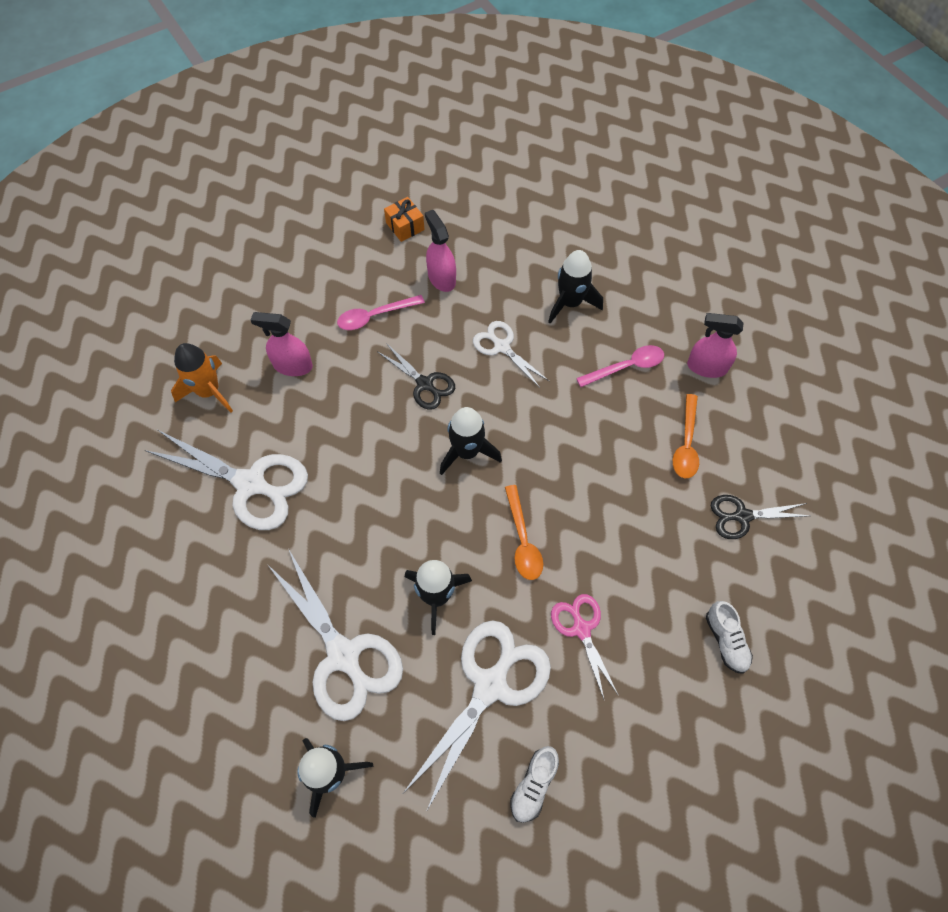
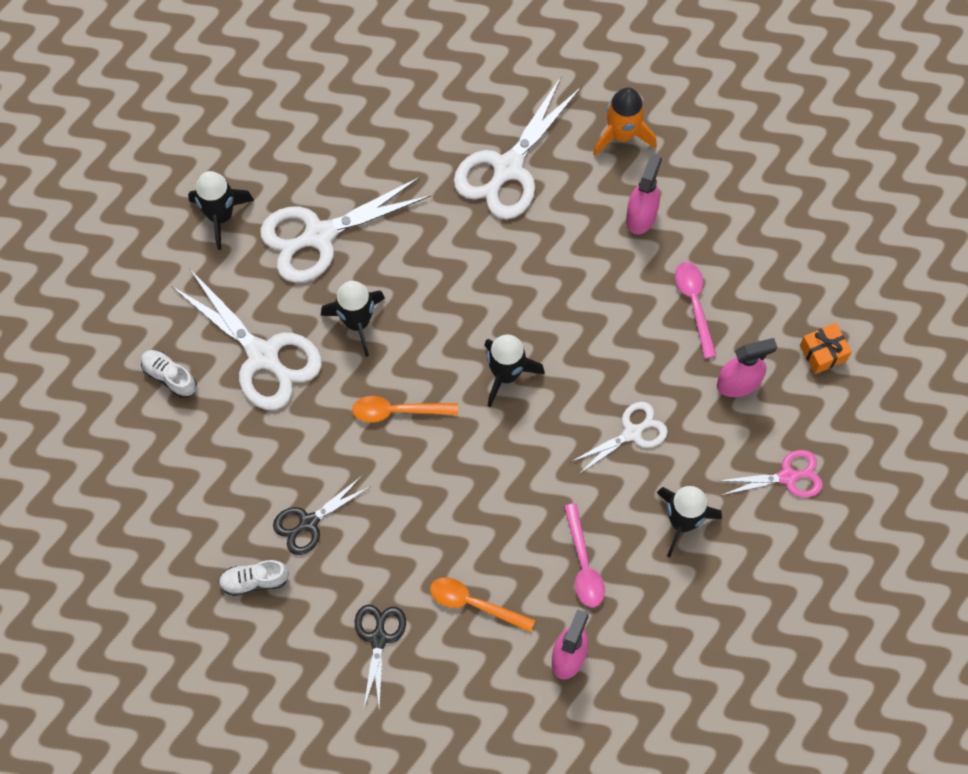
camera: 100 degrees right, 5 degrees up
(425, 384) = (596, 345): black scissors -> black scissors (308, 523)
(581, 629) = (296, 447): pink scissors -> pink scissors (788, 476)

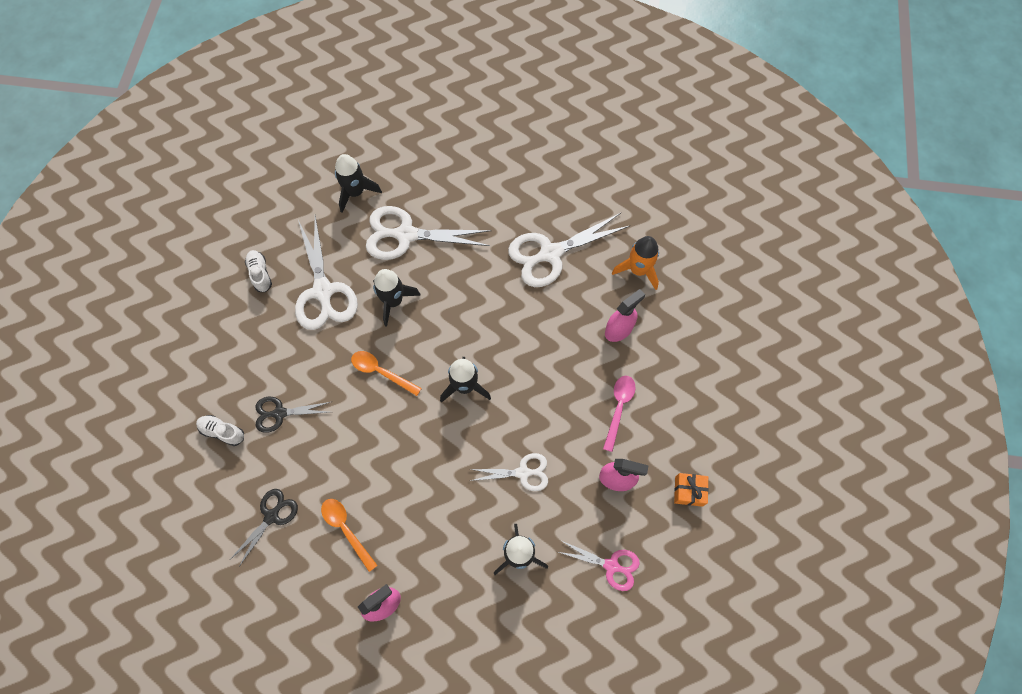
camera: 30 degrees right, 0 degrees up
(583, 564) = (434, 545): pink spoon -> none

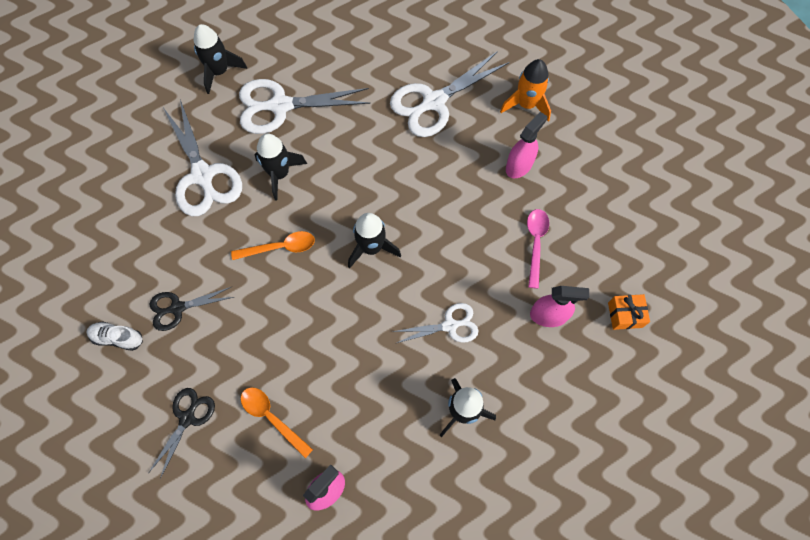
camera: 10 degrees left, 0 degrees up
(260, 274) = (132, 168): white shoe -> none
(381, 372) = (280, 247): orange spoon -> orange spoon turned 150 degrees clockwise
(611, 565) = (562, 405): pink scissors -> none

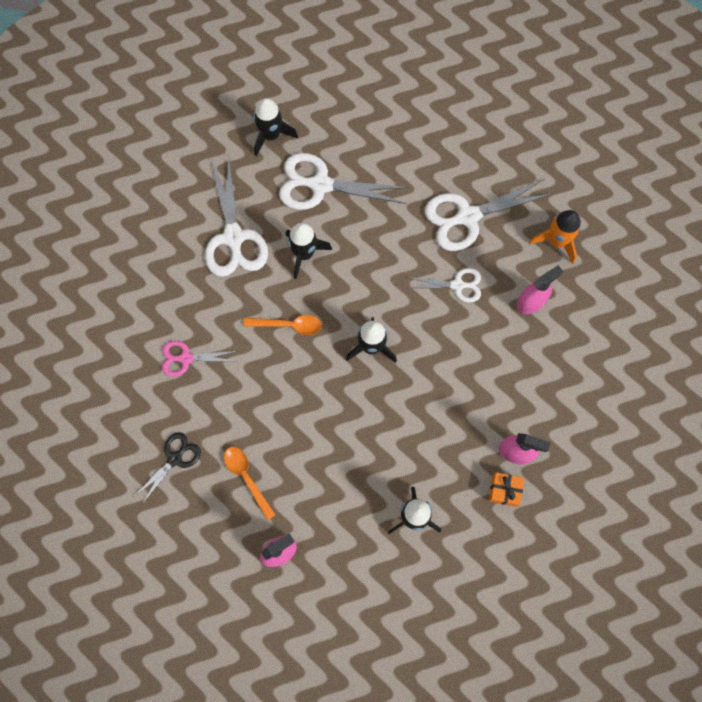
camera: 15 degrees right, 5 degrees up
(118, 338) = (129, 372): white shoe -> none
(177, 308) = (186, 358): black scissors -> pink scissors
(450, 325) = (423, 437): white scissors -> white scissors (457, 285)
(535, 243) = (524, 382): pink spoon -> none
(625, 315) = (586, 470): orange gift -> orange gift (504, 490)

